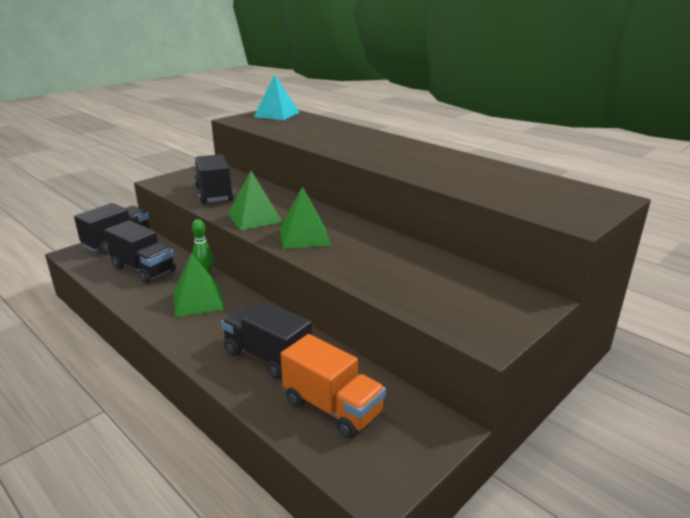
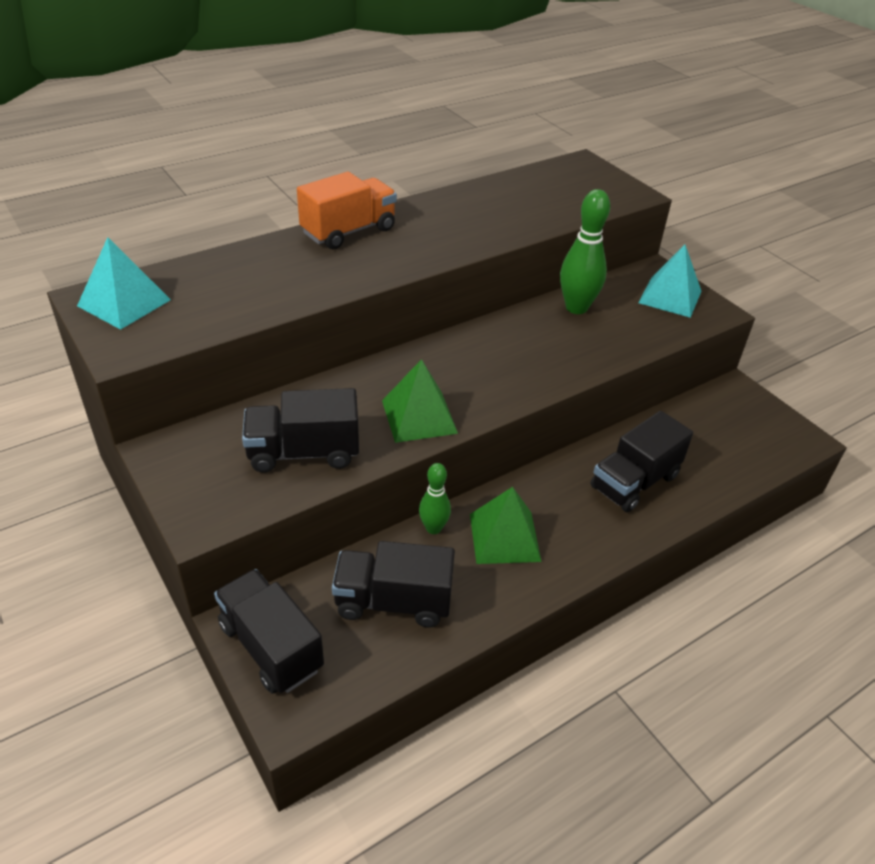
camera: 80 degrees left, 15 degrees up
(144, 269) = (393, 602): black truck -> black truck turned 135 degrees counterclockwise
(304, 236) = (493, 380): green pyramid -> none
(332, 407) = (713, 447): orange truck -> orange truck (348, 231)
(427, 262) = (576, 308): none -> green bowling pin
(491, 310) = (670, 297): none -> turquoise pyramid

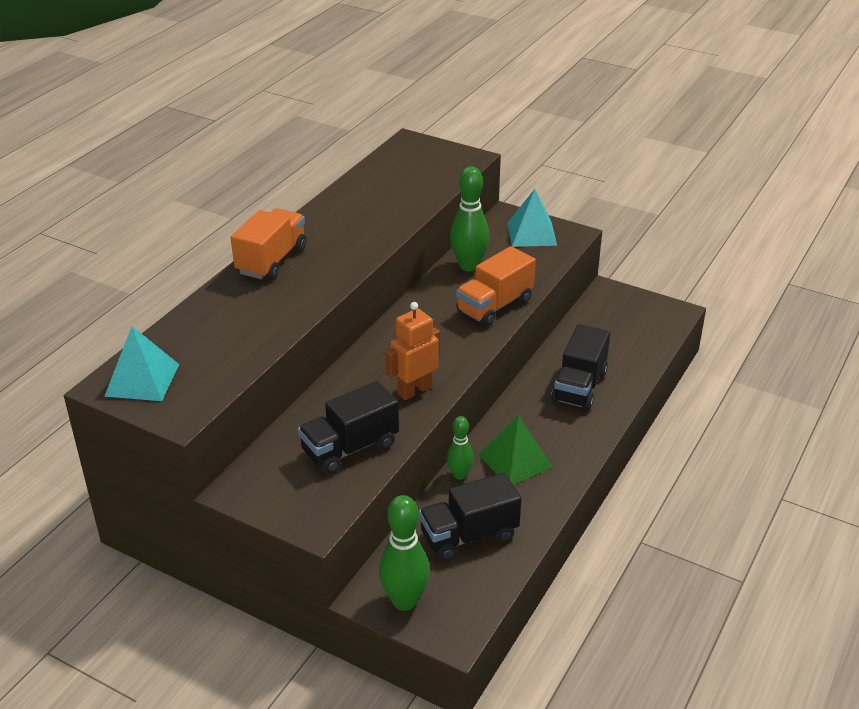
camera: 25 degrees left, 5 degrees down
(271, 647) = (404, 601): black truck -> green bowling pin
(419, 416) = (414, 390): green pyramid -> orange robot
(573, 358) = (494, 306): none -> orange truck

